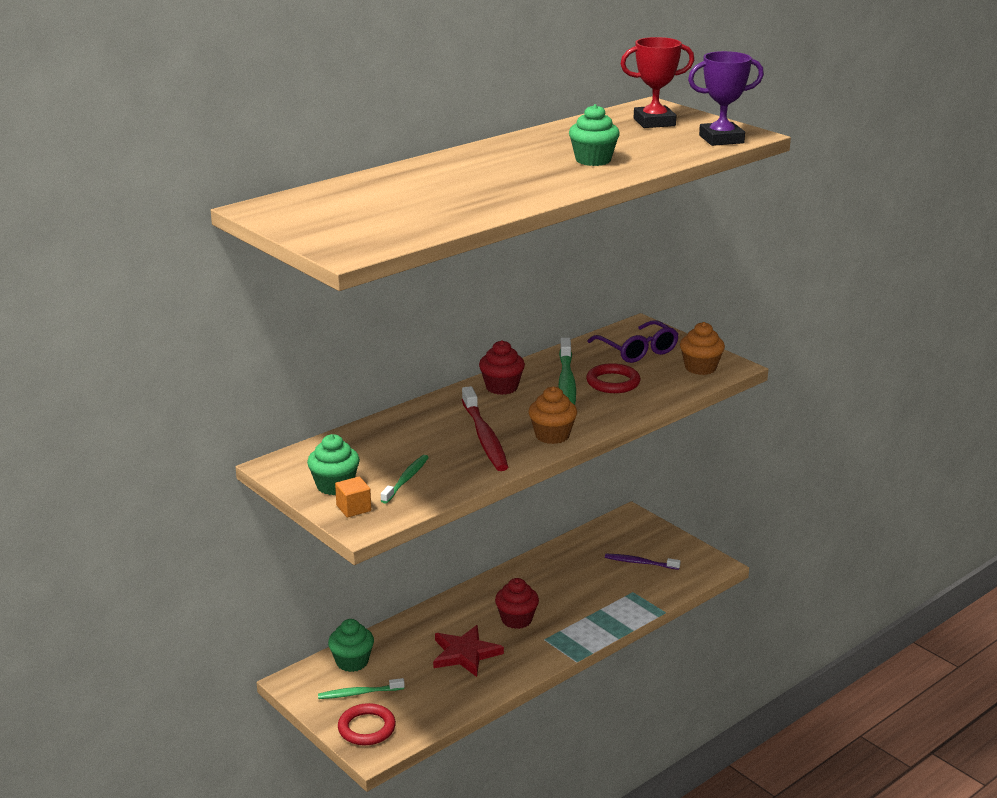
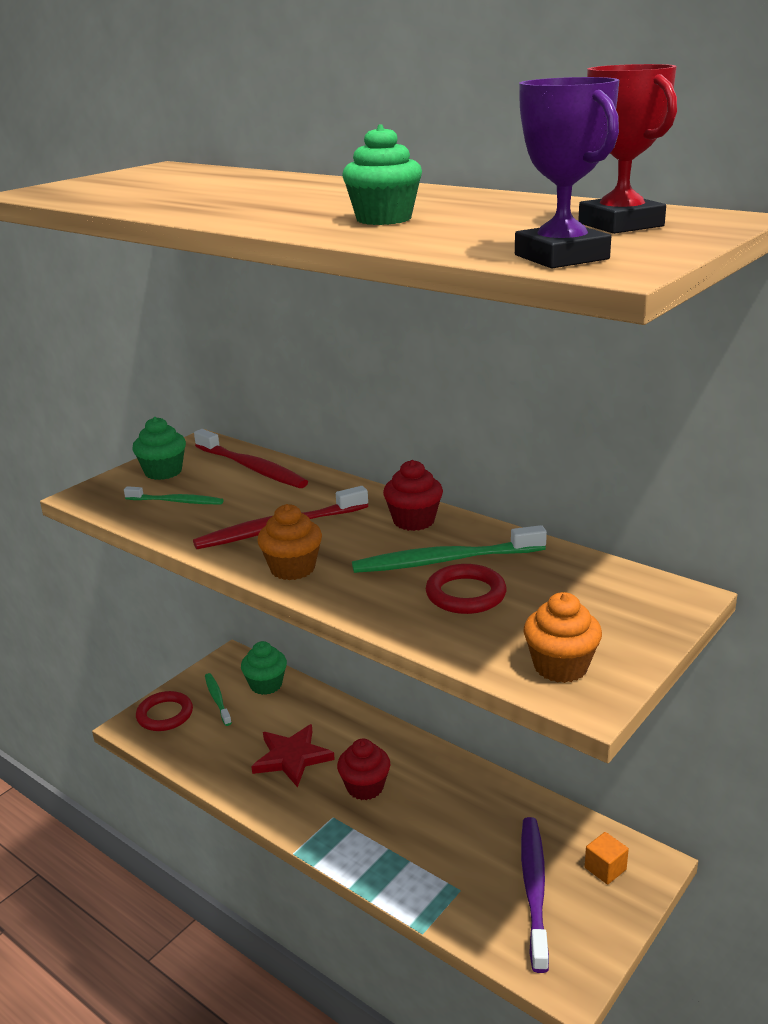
camera: 80 degrees right, 0 degrees up
(353, 508) = (118, 487): orange cube -> orange cube (605, 868)
(357, 443) = (251, 467): none -> red toothbrush
(637, 350) = (587, 603): purple glasses -> none
(640, 563) = (534, 889): purple toothbrush -> purple toothbrush, size x1.67

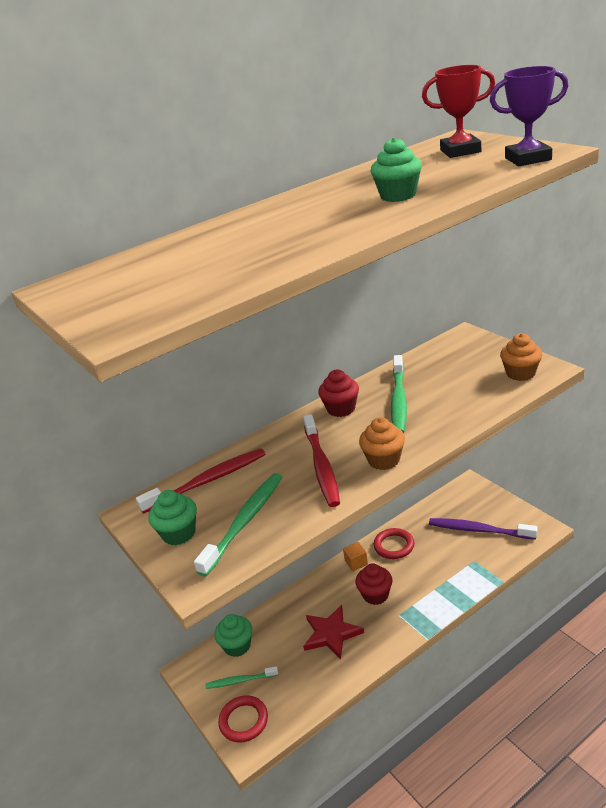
camera: 70 degrees left, 5 degrees up
(176, 501) = (244, 522): green toothbrush -> green toothbrush, size x1.67
(465, 594) = (441, 396): red ring -> red ring (394, 546)
(605, 868) = (469, 501): orange cube -> orange cube (356, 562)

